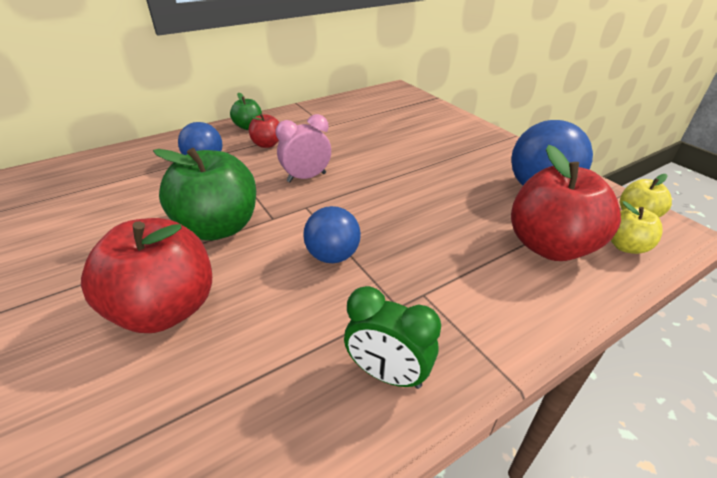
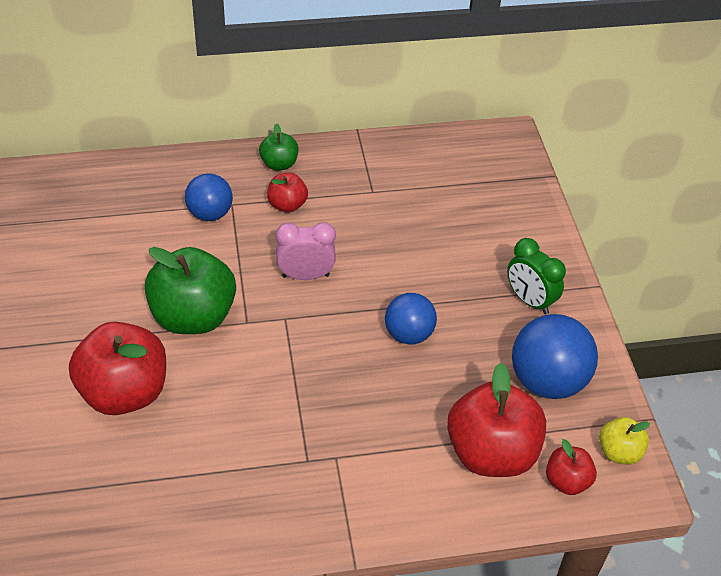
camera: 20 degrees right, 10 degrees up
(333, 256) = (280, 388): blue ball -> blue ball (408, 334)
(387, 374) = (265, 512): green clock -> green clock (529, 300)
(625, 246) = (567, 481): yellow apple -> red apple

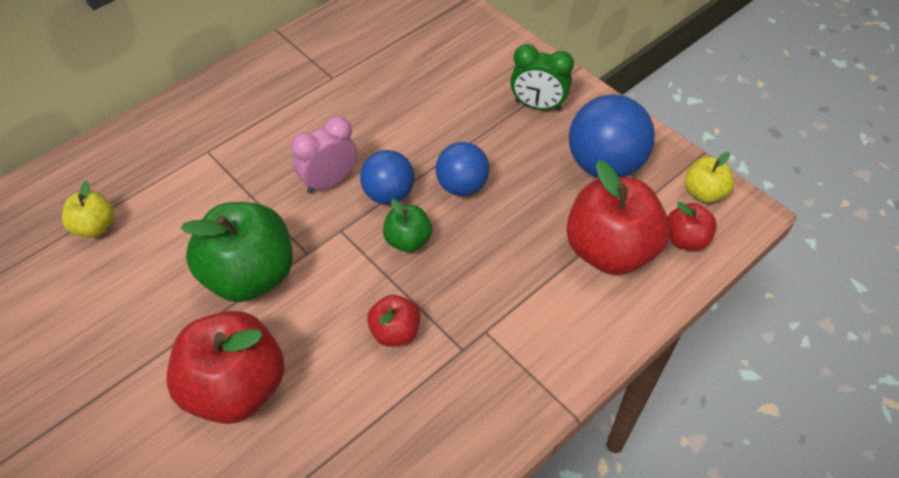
camera: 30 degrees left, 5 degrees up
(113, 222) = (95, 226): none -> yellow apple
(210, 214) = (192, 170): blue ball -> blue ball (389, 194)
(279, 164) = (226, 93): green apple -> green apple (408, 240)
(287, 205) = (262, 126): red apple -> red apple (395, 332)

